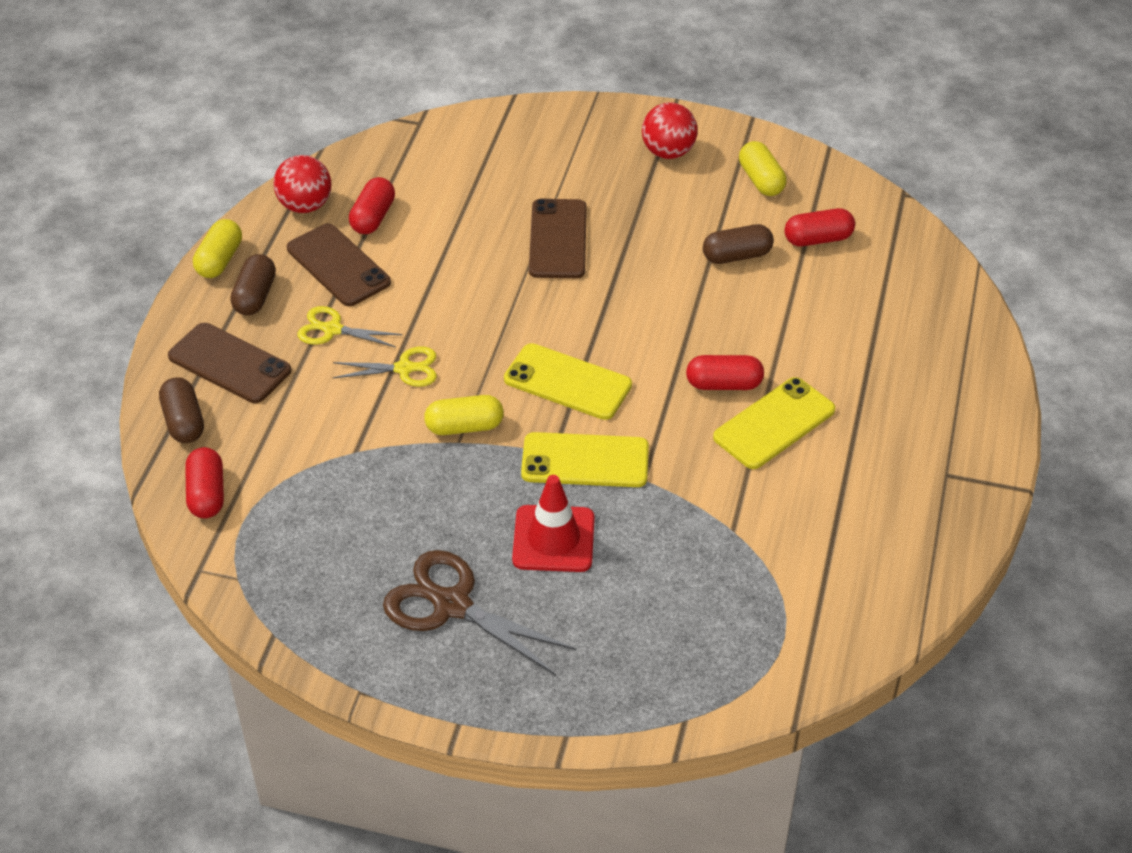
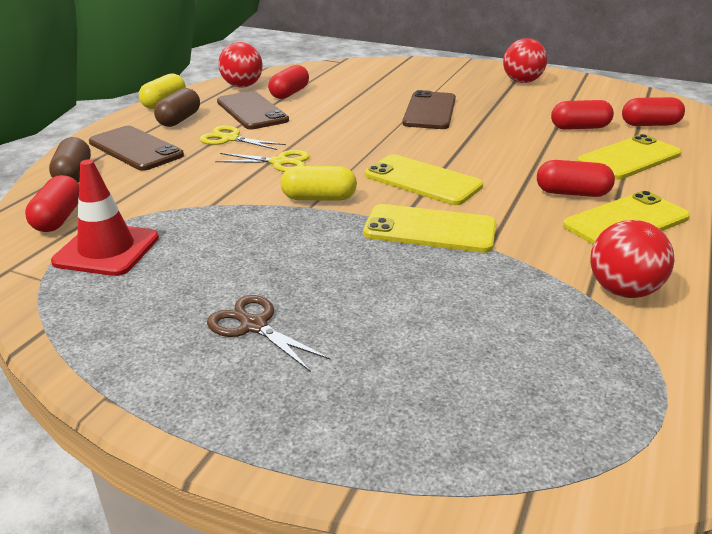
camera: 10 degrees right, 15 degrees down
(452, 605) = (254, 326): brown scissors -> brown scissors, size x0.59
(553, 539) = (384, 282): red traffic cone -> red traffic cone (107, 250)
(737, 256) = (579, 128): brown capsule -> red capsule
(761, 180) = (597, 96): yellow capsule -> none
(762, 520) = (623, 290): none -> red ball
(787, 312) = (629, 158): none -> yellow phone

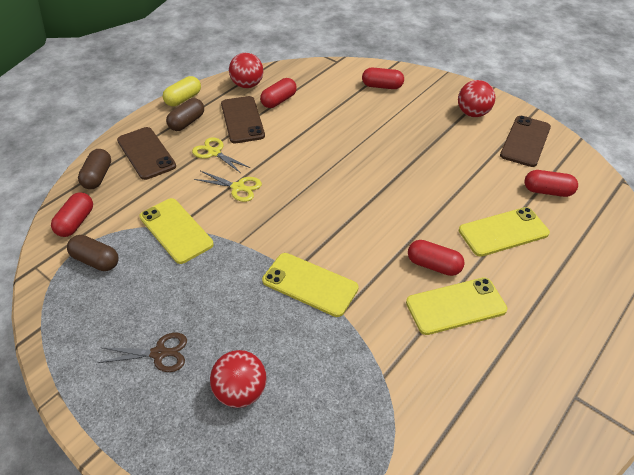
camera: 15 degrees right, 15 degrees up
(107, 250) = (96, 261): red traffic cone -> brown capsule
(254, 326) = (159, 353): brown scissors -> brown scissors turned 120 degrees clockwise
(319, 198) = (249, 234): yellow capsule -> none
(422, 180) = (330, 228): yellow phone -> yellow phone (176, 230)
(429, 111) = (376, 142): brown phone -> brown phone (525, 141)
(579, 128) = (485, 185): red capsule -> red capsule (382, 86)
(623, 290) = (410, 377): red ball -> red ball (241, 391)

